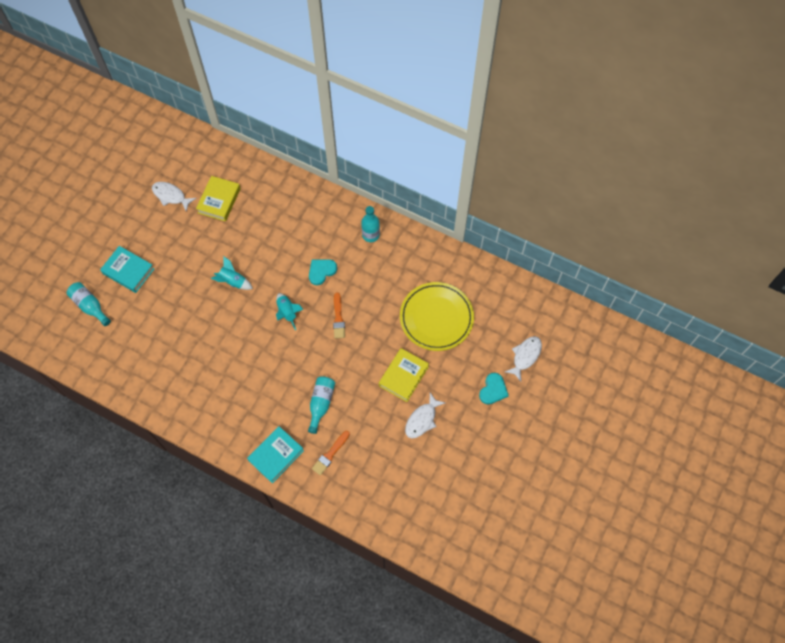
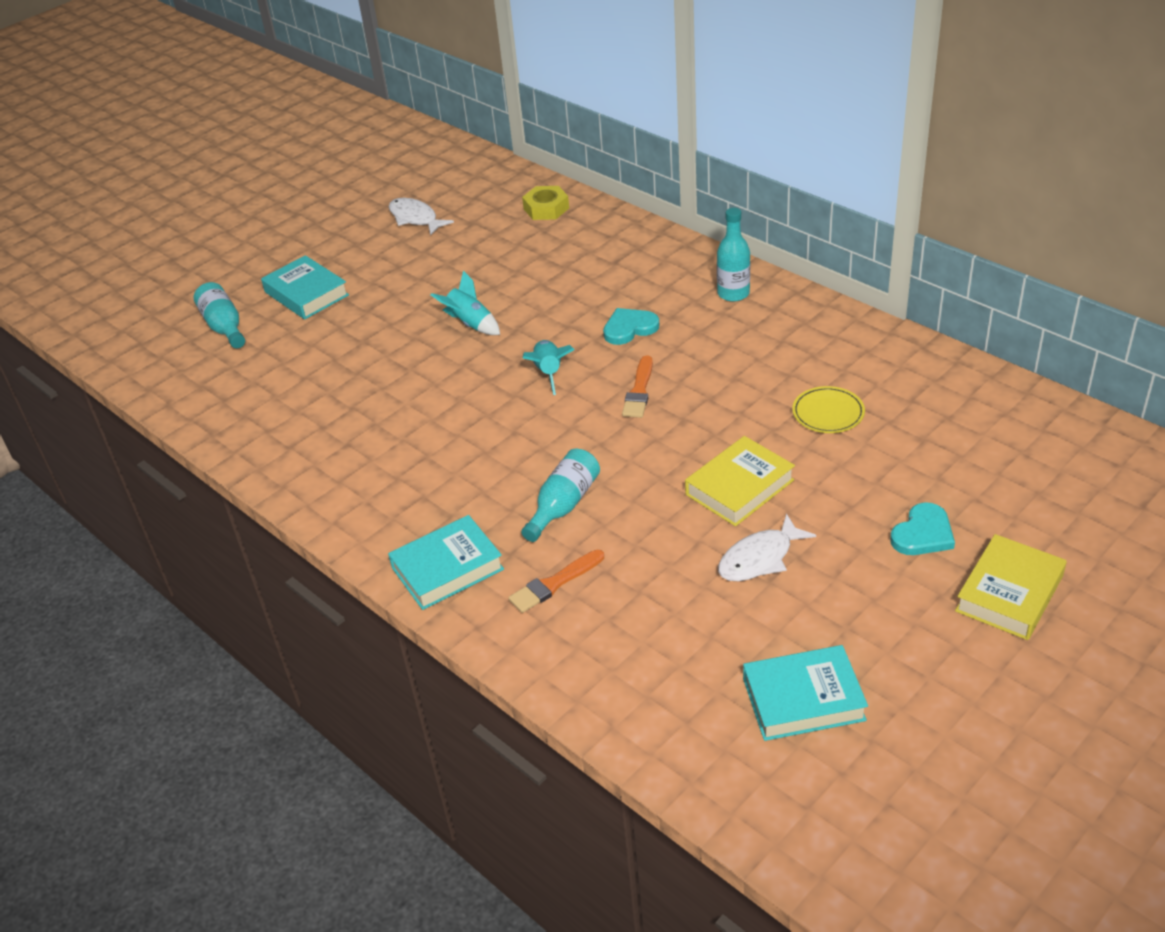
camera: 20 degrees right, 25 degrees down
(219, 200) = (489, 230): yellow book -> yellow book (1009, 593)
(247, 176) = (546, 208): none -> yellow nut
(436, 318) = (828, 413): yellow plate -> yellow plate, size x0.48
(457, 496) = (803, 699): none -> turquoise book
(525, 356) = (1002, 491): white fish -> none

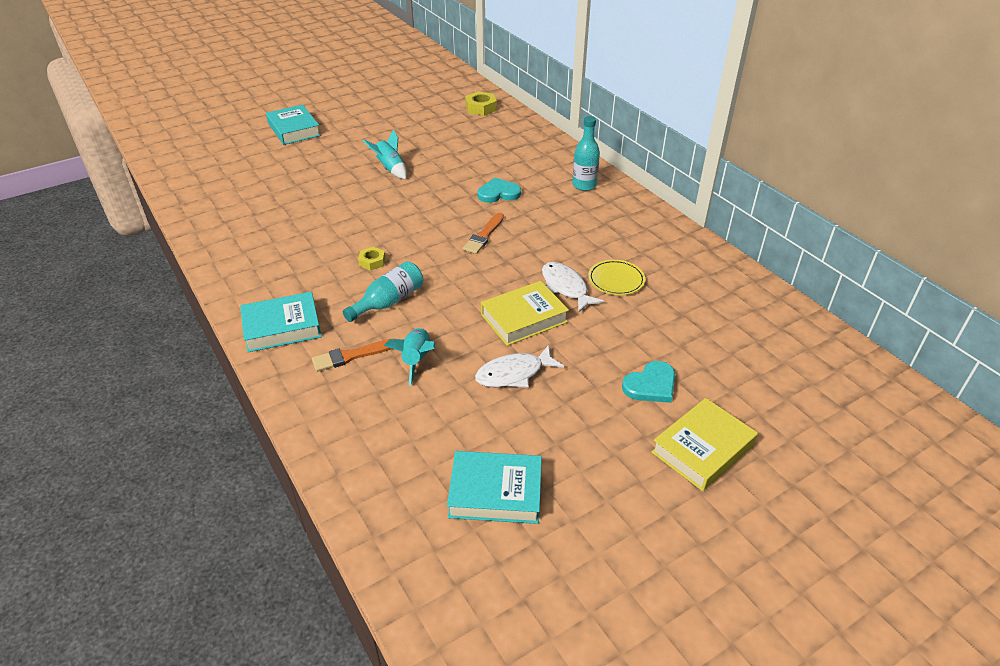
camera: 10 degrees right, 0 degrees up
(224, 327) = (230, 139): turquoise bottle -> none
(415, 218) = (391, 98): white fish -> white fish (565, 287)
(515, 457) = (372, 262): none -> yellow nut
(549, 372) = (426, 210): turquoise rocket -> turquoise rocket (416, 360)

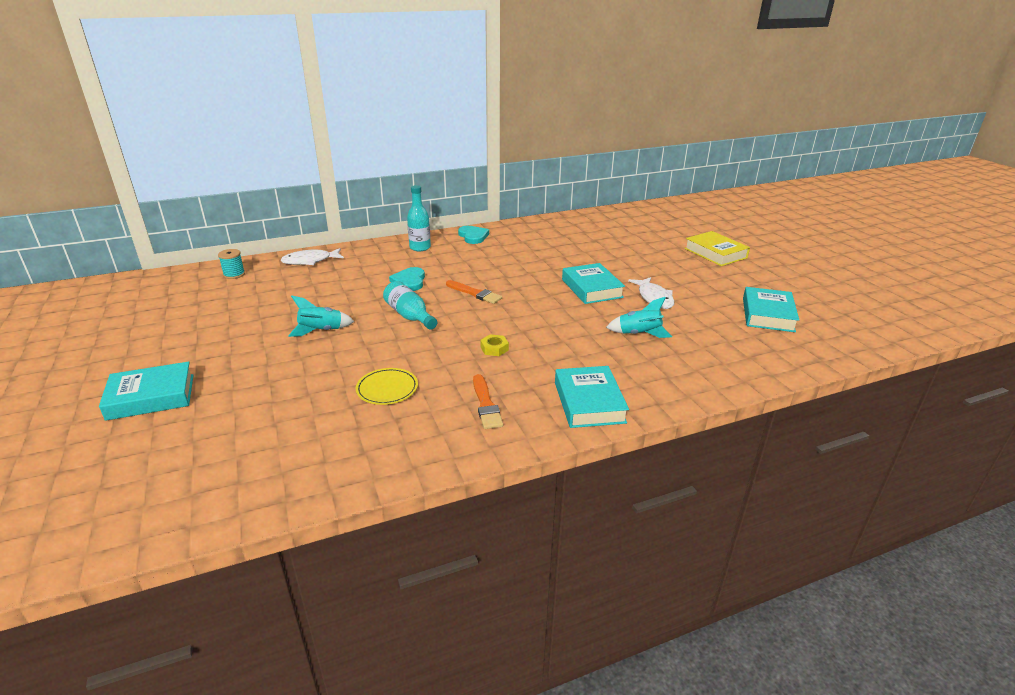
camera: 80 degrees left, 10 degrees down
(351, 356) = (633, 364): orange brush -> orange brush (486, 404)
(388, 302) = (560, 343): turquoise bottle -> turquoise bottle (410, 316)
(481, 108) = (234, 274): yellow nut -> turquoise spool
(524, 318) = (592, 288): yellow book -> turquoise book
(565, 287) = (557, 270): white fish -> white fish (310, 261)
(616, 280) = (553, 253): yellow plate -> yellow plate (387, 389)
(651, 385) = (663, 258): turquoise heart -> turquoise heart (473, 236)

